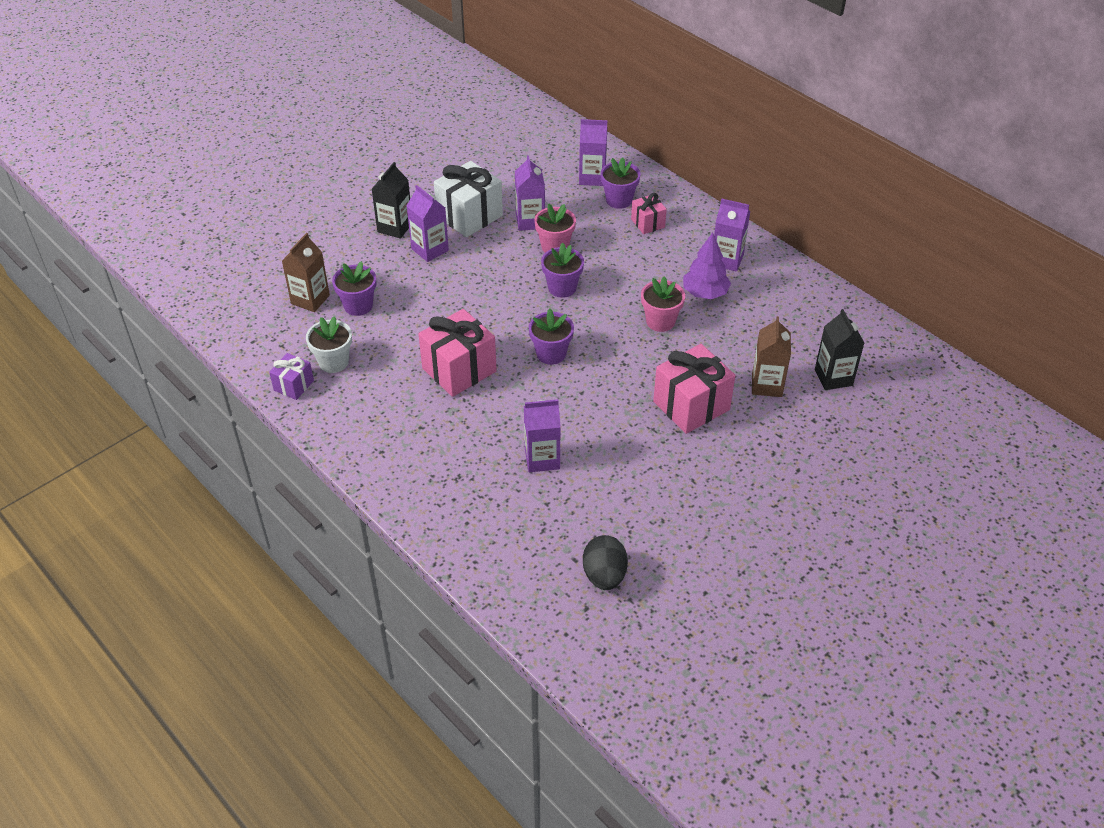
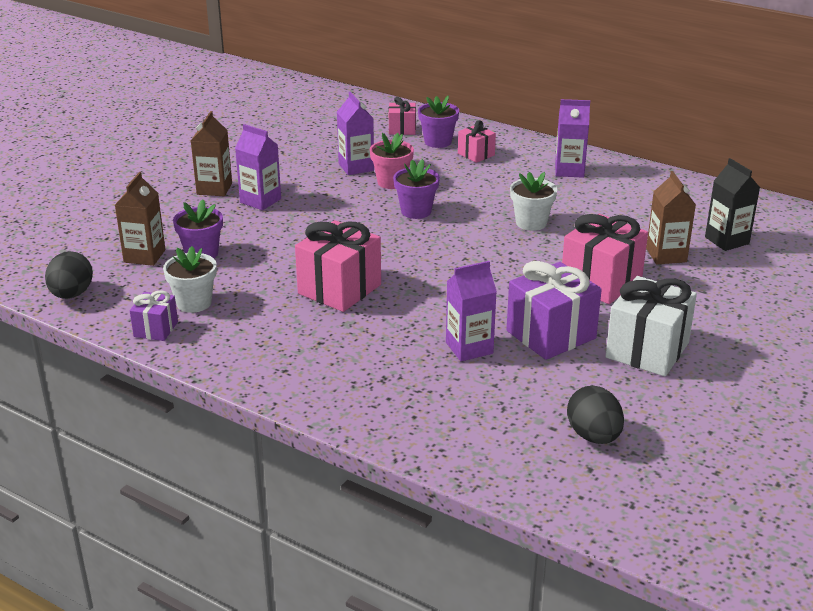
camera: 15 degrees left, 15 degrees down
(239, 333) = (71, 294): none -> black egg
(395, 227) = (214, 189): black carton -> brown carton
(469, 216) = (290, 171): white gift -> white gift (647, 350)
(551, 354) = (432, 263): purple flower pot -> none
(592, 177) = (402, 129): purple carton -> pink gift
(618, 458) = (551, 334): none -> purple gift
(660, 321) = (531, 223): pink flower pot -> white flower pot
(705, 293) = (562, 197): purple tree -> none

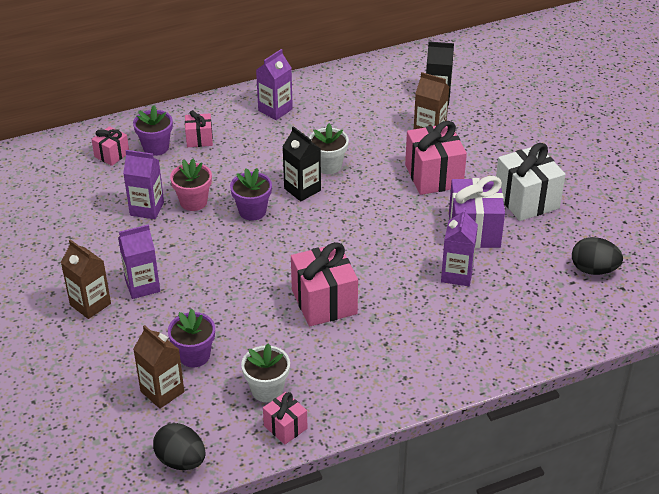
camera: 55 degrees left, 10 degrees up
(156, 329) = (285, 427): purple gift -> pink gift
(479, 223) = (302, 189): none -> black carton

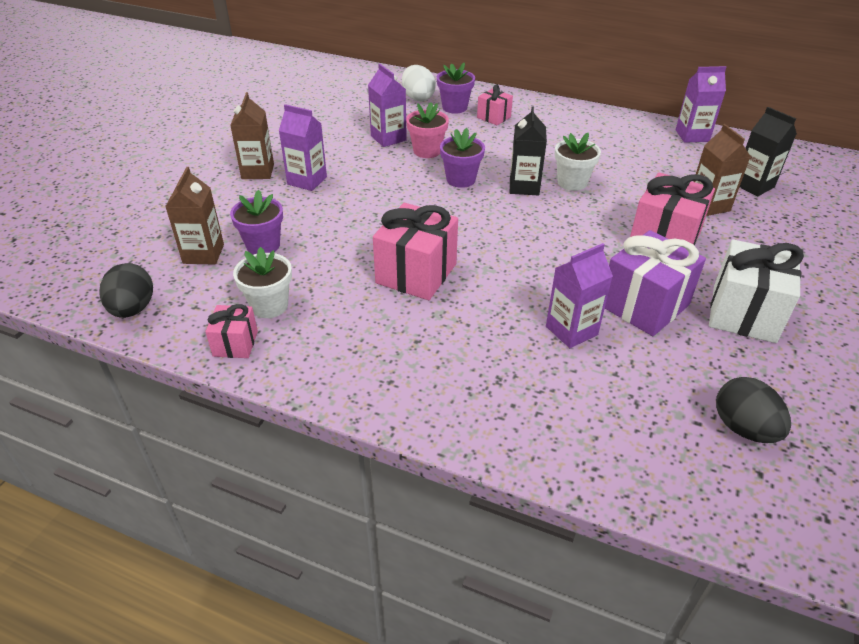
camera: 45 degrees right, 0 degrees up
(112, 155) = (418, 98): pink gift -> white egg
(275, 110) = (583, 127): purple carton -> purple carton (692, 136)

